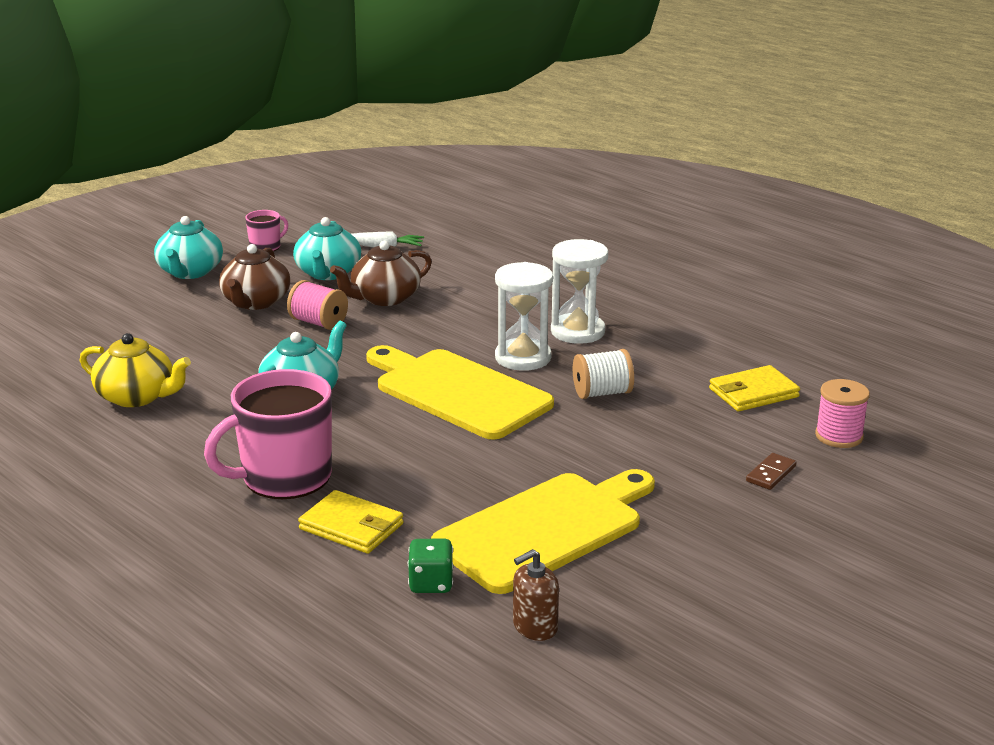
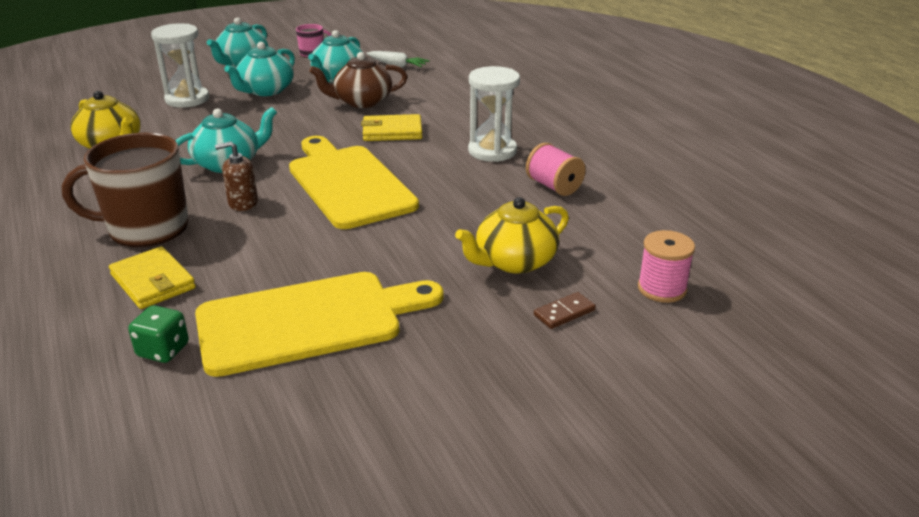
camera: 20 degrees right, 5 degrees up
(255, 302) = (265, 90): brown teapot -> turquoise teapot
(284, 477) = (146, 228): pink mug -> brown mug
(318, 323) = (295, 112): pink spool -> pink spool (554, 186)
(523, 358) = (427, 165): white hourglass -> white hourglass (187, 99)
(535, 627) = (209, 419): brown soap dispenser -> brown soap dispenser (243, 203)
(602, 393) = (468, 206): white spool -> none
(690, 438) = (514, 261): none -> yellow teapot
(753, 393) = (607, 231): yellow wallet -> yellow wallet (392, 131)

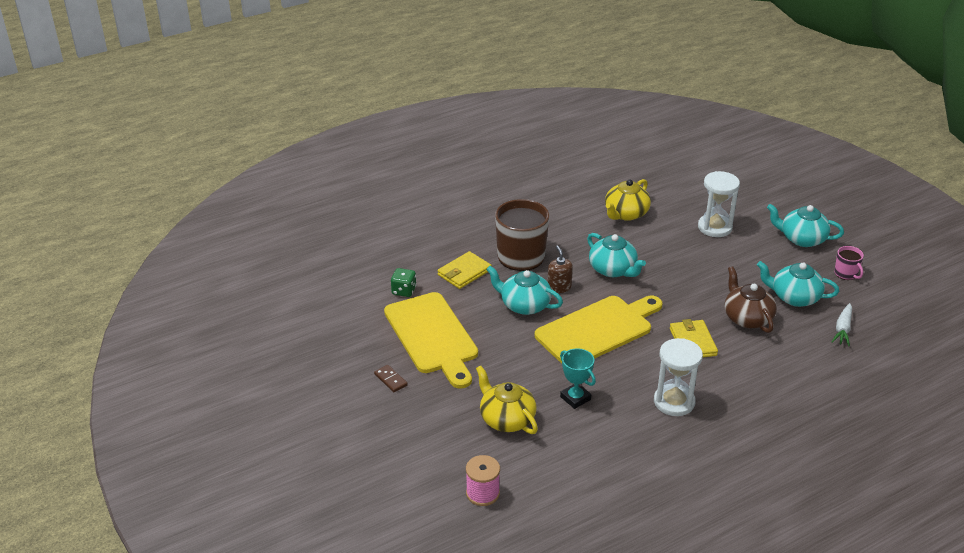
camera: 85 degrees right, 5 degrees up
(265, 90) = (748, 262): turquoise teapot -> turquoise teapot (524, 305)
(478, 208) = (575, 398): none -> turquoise trophy
(554, 186) = (620, 439): pink spool -> none
(564, 313) = (450, 443): brown domino -> brown domino (390, 380)

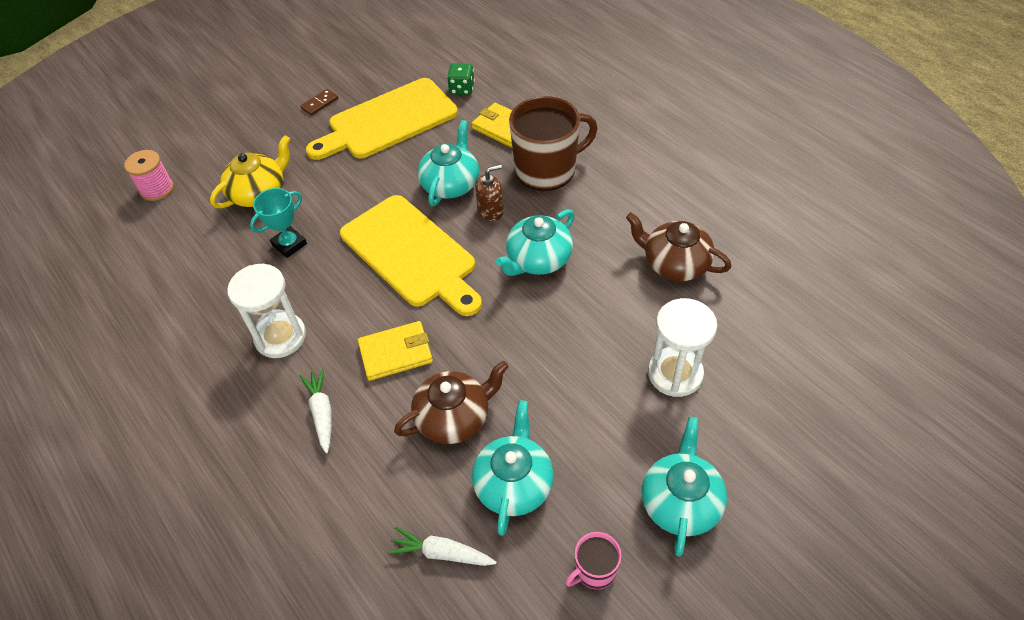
camera: 85 degrees right, 15 degrees up
(625, 214) = (674, 264): yellow teapot -> brown teapot
(743, 379) = (322, 412): none -> white carrot

